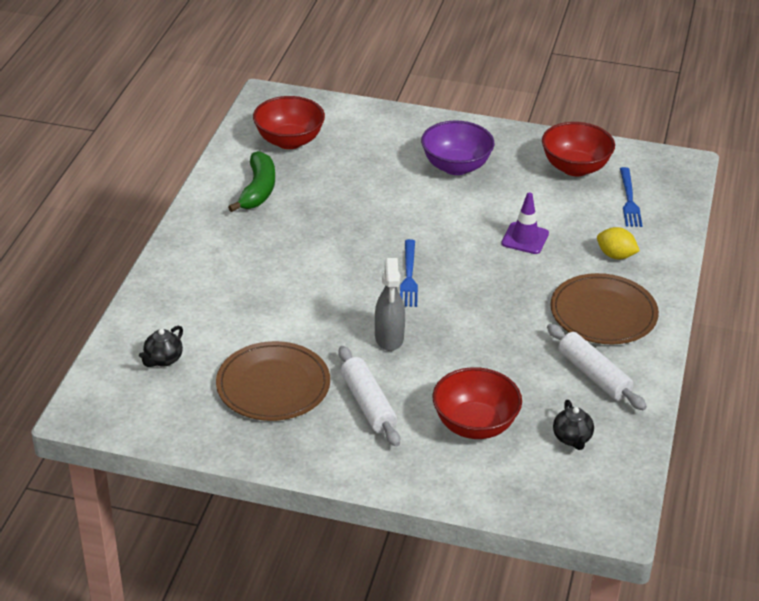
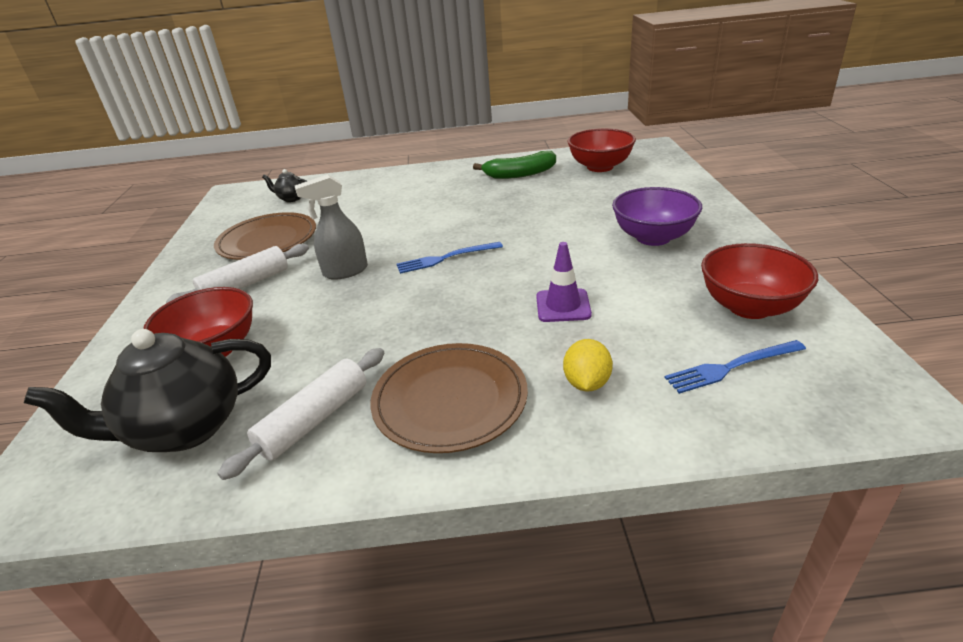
camera: 75 degrees right, 5 degrees down
(572, 438) = (185, 428): black teapot -> black teapot, size x2.17

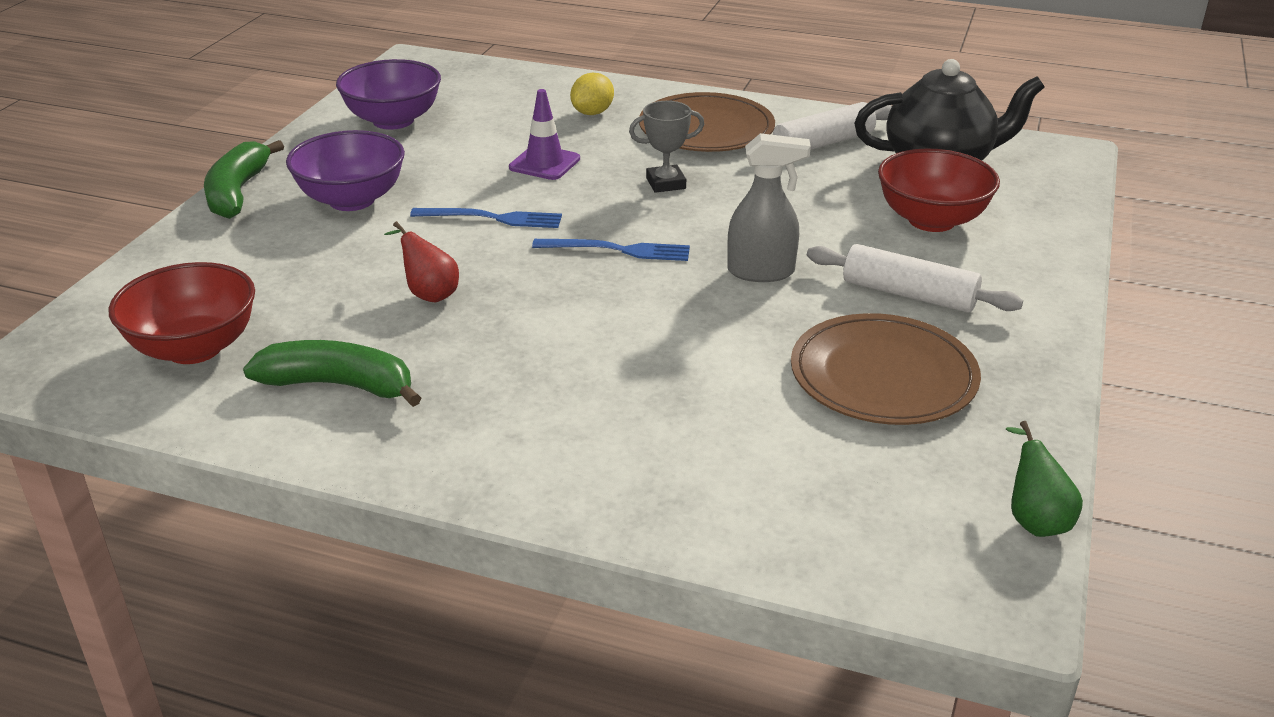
camera: 160 degrees left, 0 degrees up
(210, 212) = (1034, 519): none -> green pear
(245, 284) = (909, 294): white rolling pin -> white rolling pin turned 45 degrees clockwise
(291, 198) = (835, 496): black teapot -> none
(448, 318) = (666, 183): none -> grey trophy
(529, 209) = (429, 293): none -> red pear
(730, 221) = (238, 192): none -> green banana
(731, 367) = (478, 96): blue fork -> blue fork (492, 218)
(749, 307) = (393, 120): red bowl -> purple bowl

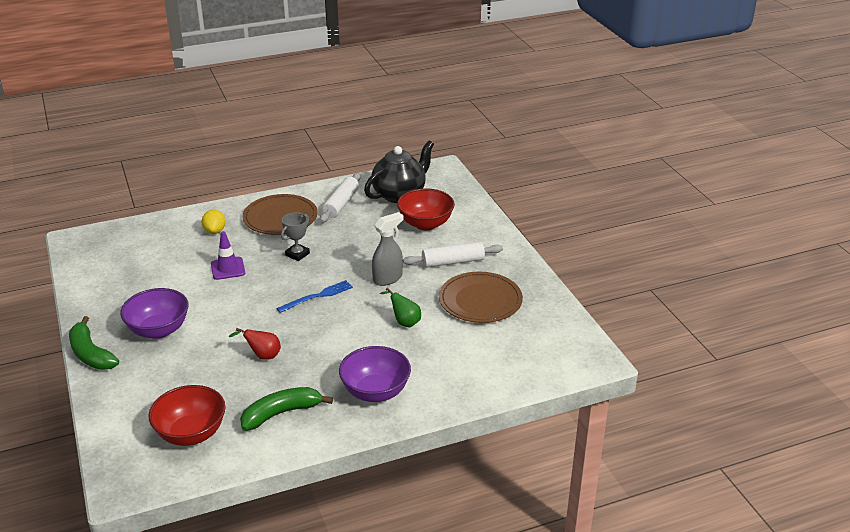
camera: 40 degrees left, 0 degrees up
(393, 120) = (116, 279): purple bowl -> purple bowl (375, 392)
(492, 218) = (241, 307): blue fork -> none
(1034, 519) = (579, 328): green pear -> green pear (404, 322)

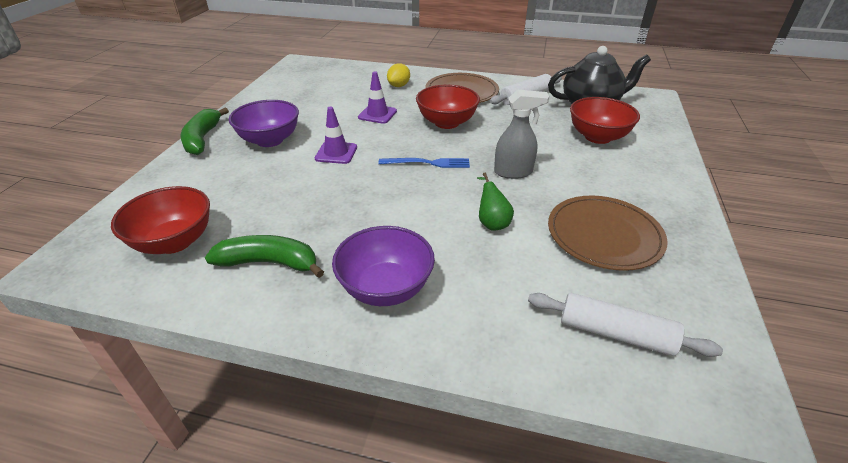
camera: 35 degrees right, 5 degrees up
(233, 317) = (336, 153): none -> purple traffic cone
(262, 356) = (320, 196): red pear -> none
(297, 254) = (447, 123): grey trophy -> red bowl
(453, 262) = (601, 182): white rolling pin -> white rolling pin (615, 333)

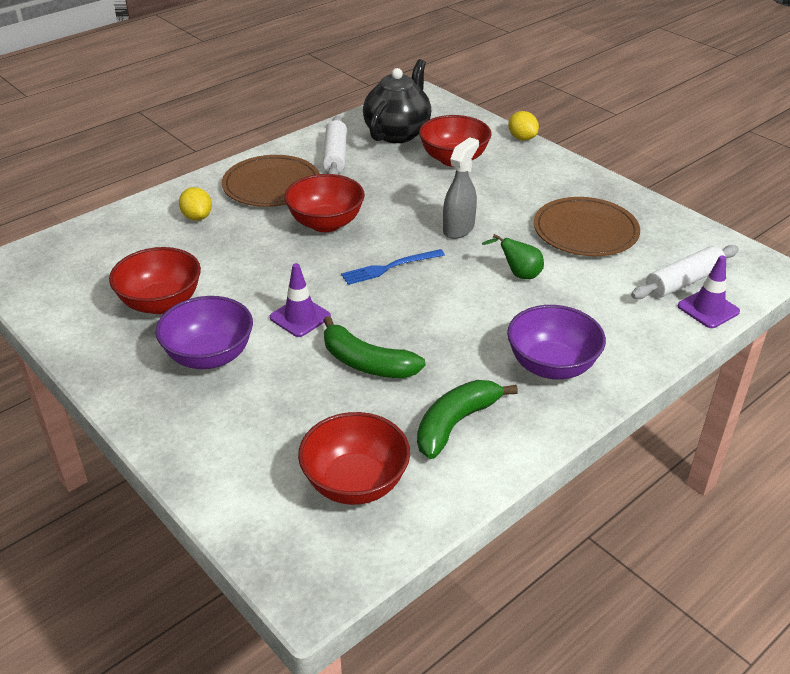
camera: 55 degrees left, 0 degrees up
(202, 139) = (133, 411): green banana -> green banana (366, 363)
(306, 108) = (161, 303): none -> red bowl
(377, 114) = (248, 258): purple traffic cone -> purple traffic cone (708, 309)
(428, 163) = (389, 267): blue fork -> blue fork turned 150 degrees counterclockwise
(681, 153) = (522, 138): none -> yellow lemon

